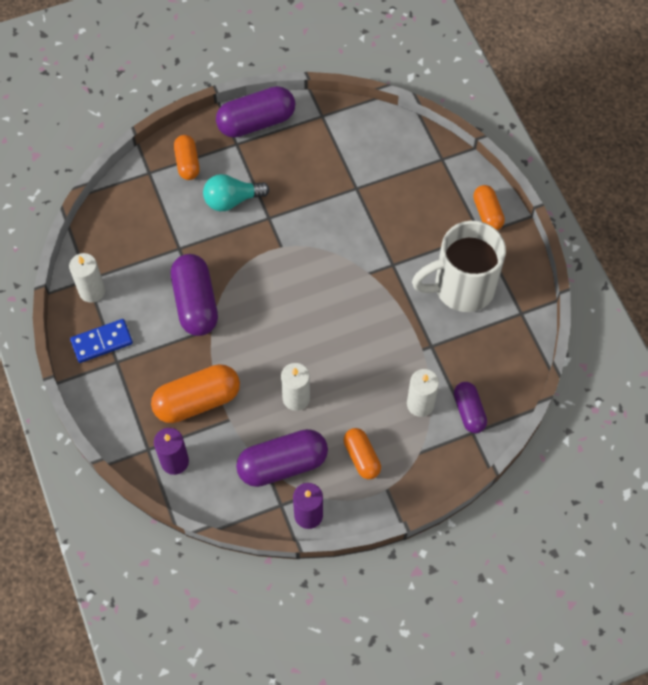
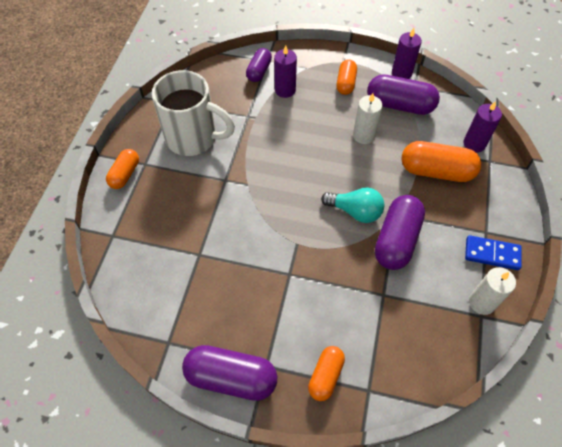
camera: 145 degrees left, 5 degrees down
(232, 200) = (309, 310): turquoise light bulb -> turquoise light bulb (355, 211)
(420, 404) = (285, 90): white candle -> purple candle

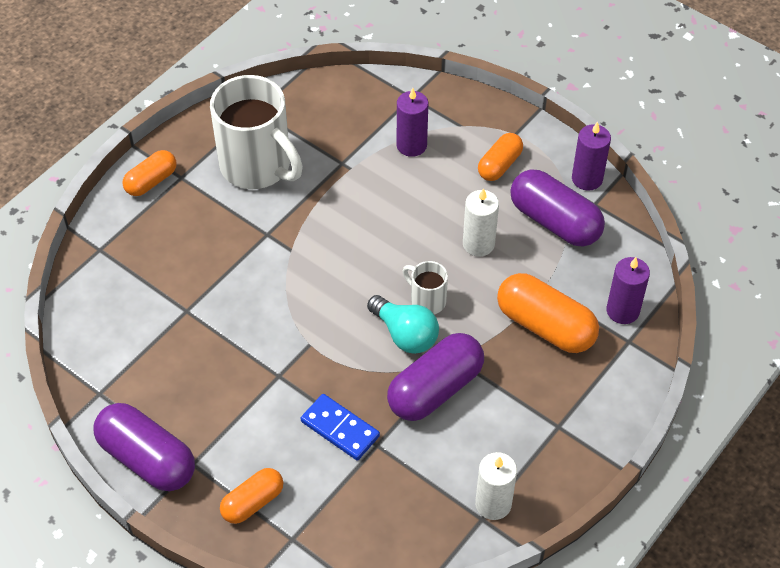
camera: 25 degrees right, 5 degrees down
(259, 71) = (392, 107): purple capsule -> none
(355, 183) = (427, 300): none -> white mug
(492, 254) = (547, 454): blue domino -> blue domino (340, 429)

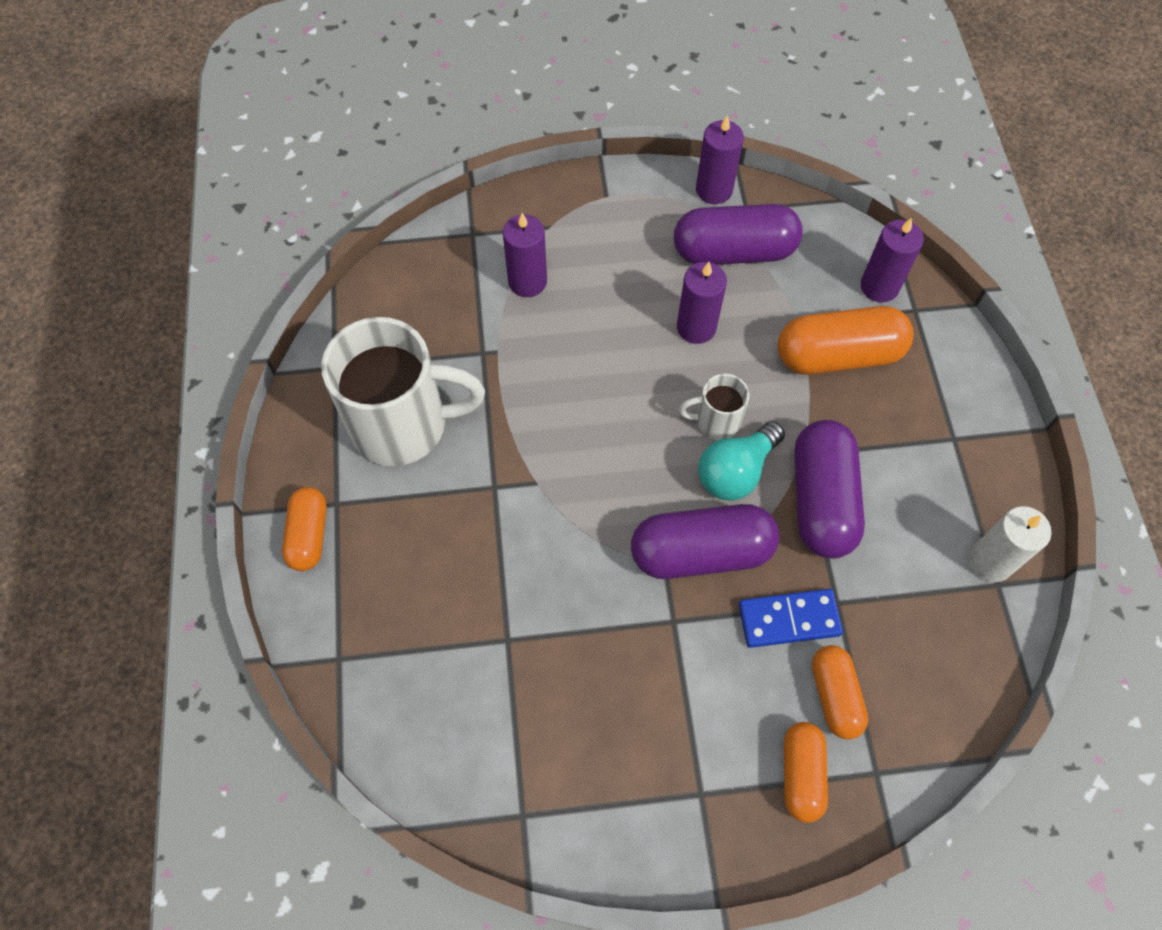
camera: 45 degrees left, 10 degrees up
(147, 459) = (653, 835): purple capsule -> purple capsule (701, 552)
(405, 334) = (736, 471): turquoise light bulb -> turquoise light bulb turned 135 degrees clockwise
(478, 244) = (696, 327): white candle -> purple candle
(499, 165) = (627, 237): orange capsule -> orange capsule (835, 696)

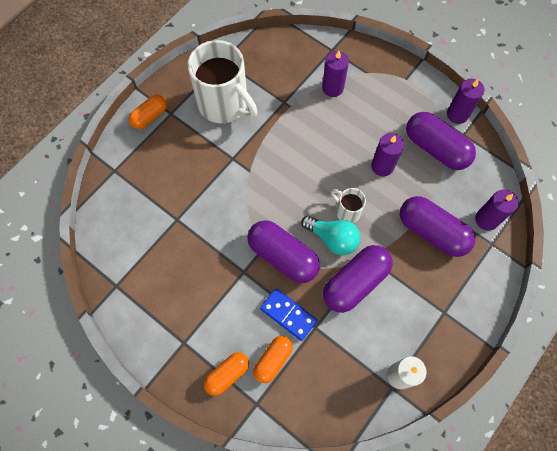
camera: 45 degrees right, 5 degrees up
(736, 471) = (332, 238): turquoise light bulb -> turquoise light bulb turned 150 degrees counterclockwise
(838, 355) = (432, 232): orange capsule -> purple capsule

